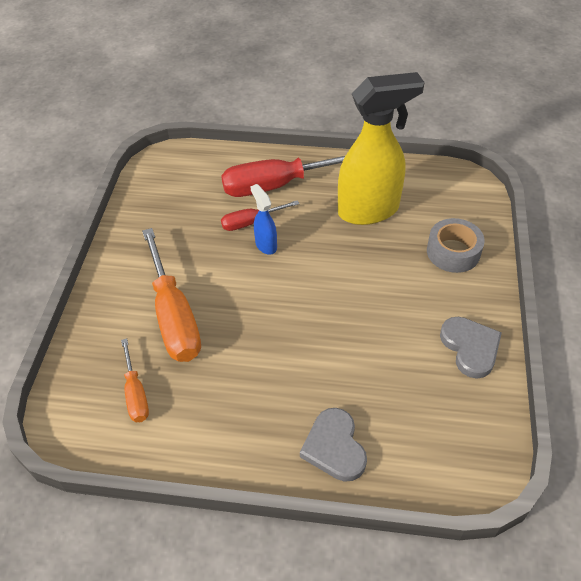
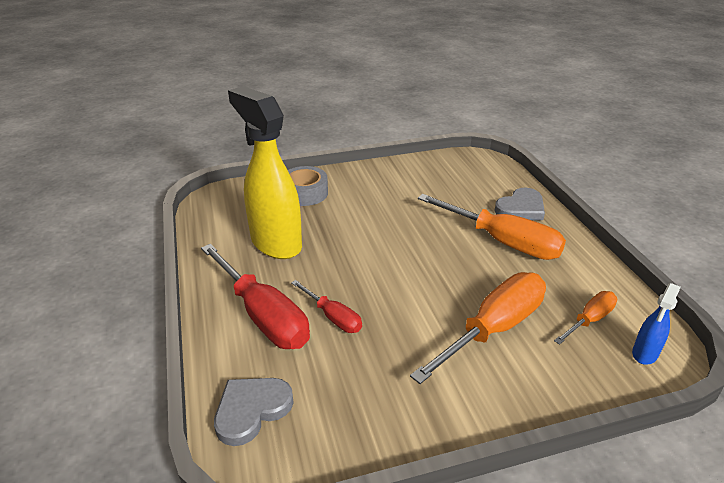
camera: 115 degrees left, 15 degrees down
(265, 245) = (359, 296): blue spray bottle -> blue spray bottle (644, 354)
(280, 389) = (503, 242): none -> orange screwdriver
(470, 348) = (394, 174): grey heart -> grey heart (251, 410)

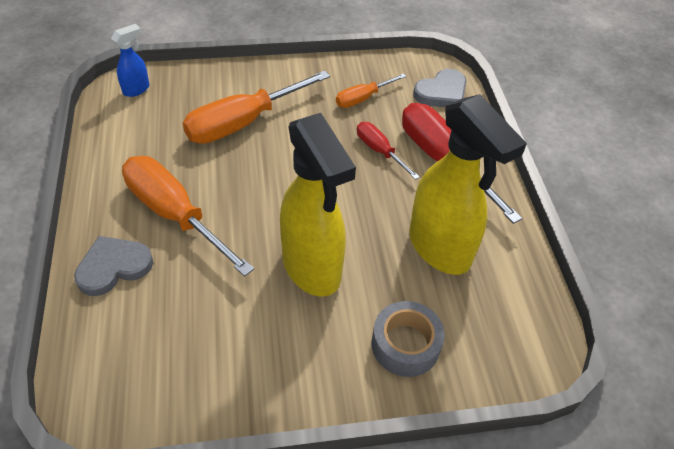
camera: 175 degrees left, 15 degrees up
(377, 222) = (312, 268): none -> yellow spray bottle
(590, 319) = (155, 119): orange screwdriver -> orange screwdriver (362, 99)

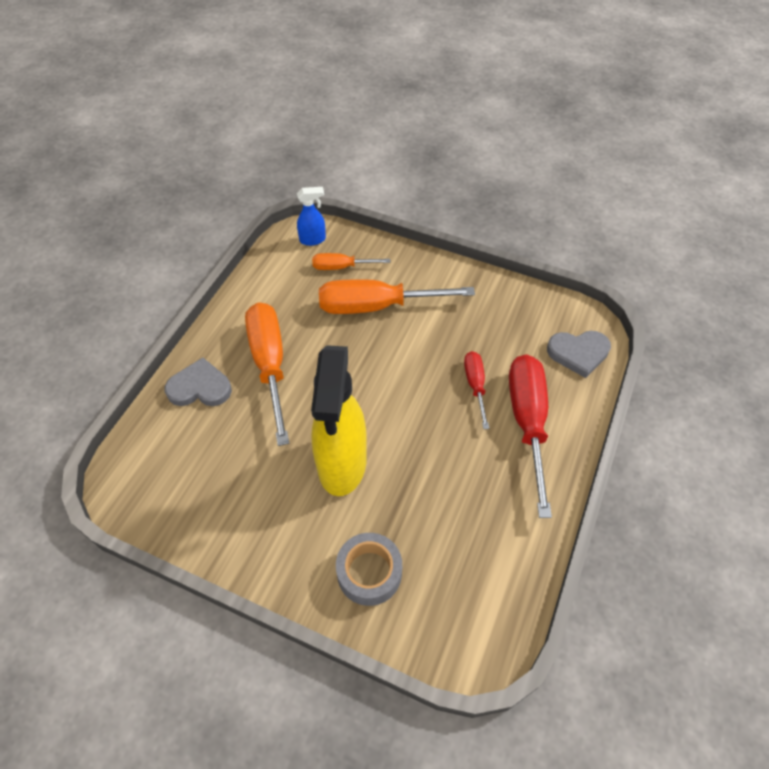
camera: 35 degrees right, 5 degrees up
(362, 99) = (496, 327): orange screwdriver -> orange screwdriver (341, 267)
(440, 249) = (462, 505): yellow spray bottle -> none

